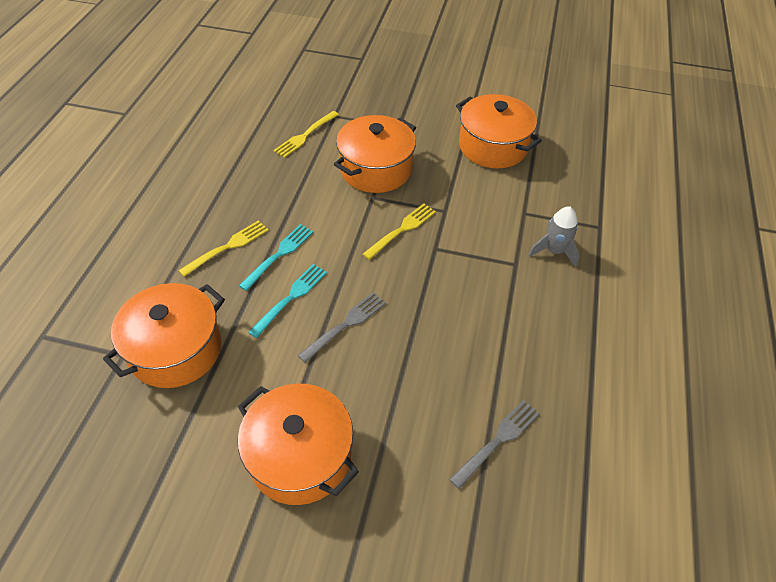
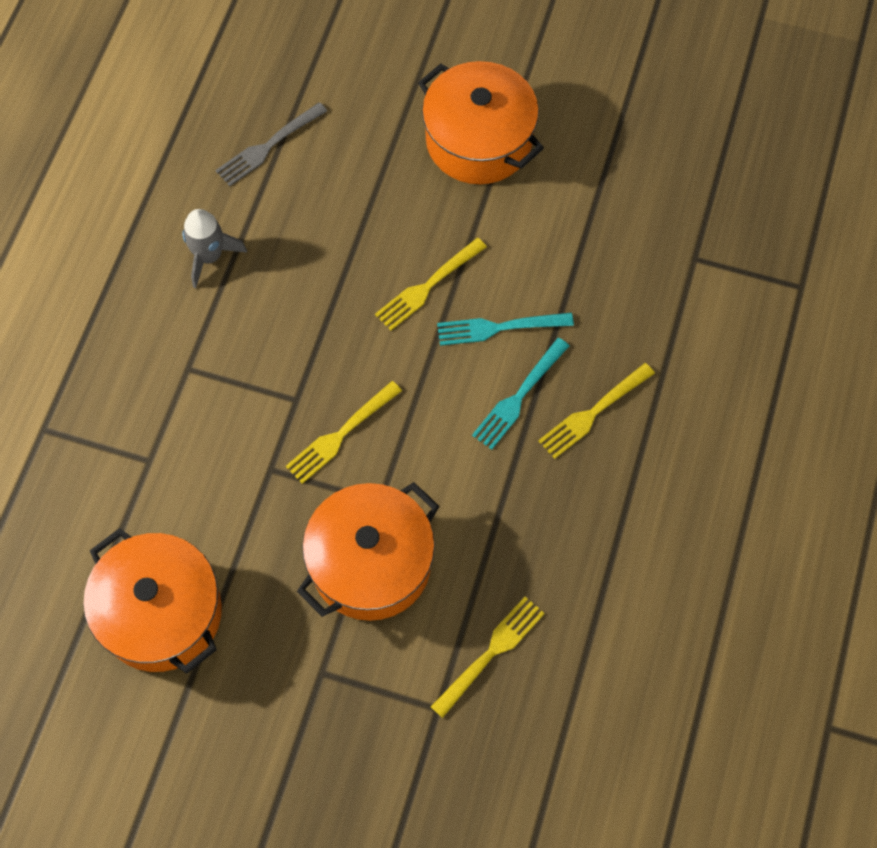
camera: 175 degrees left, 15 degrees up
(176, 349) = (634, 262): orange pot -> none
(291, 297) = (498, 328): turquoise fork -> turquoise fork turned 45 degrees clockwise
(346, 324) = (427, 286): grey fork -> yellow fork
(554, 251) = (126, 388): grey rocket -> grey rocket (209, 256)

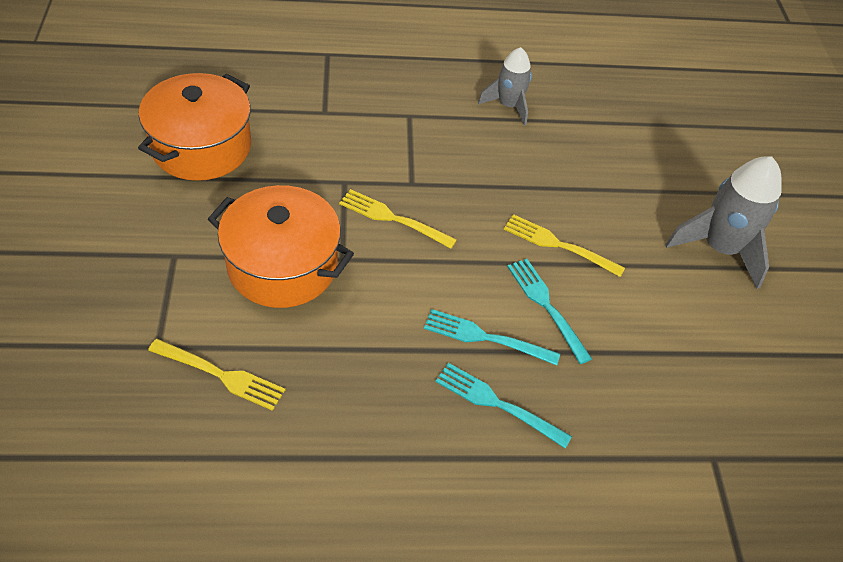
camera: 65 degrees right, 15 degrees down
(268, 146) = (621, 116): grey fork -> none
(479, 141) = (719, 248): orange pot -> grey rocket
(593, 413) = (496, 403): yellow fork -> turquoise fork

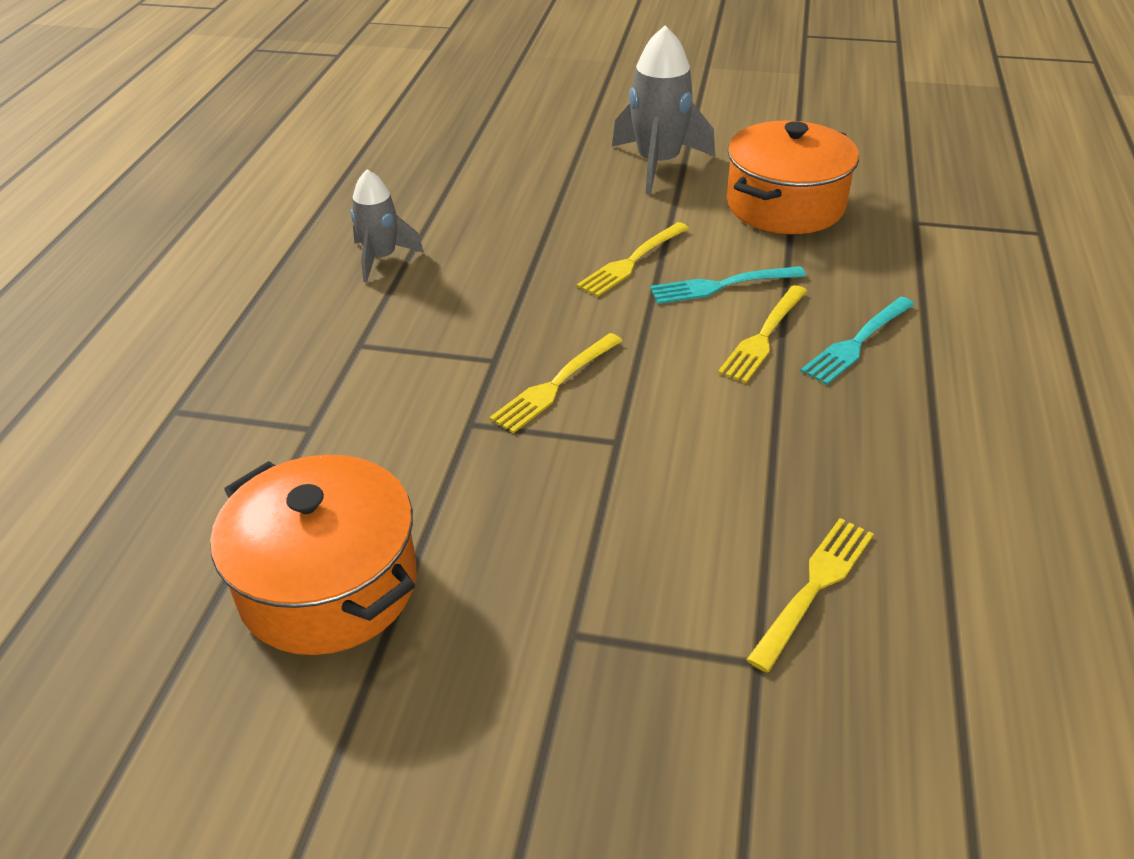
camera: 70 degrees left, 10 degrees down
(282, 265) = (619, 504): orange pot -> orange pot (785, 205)
(485, 337) = (763, 337): turquoise fork -> yellow fork

